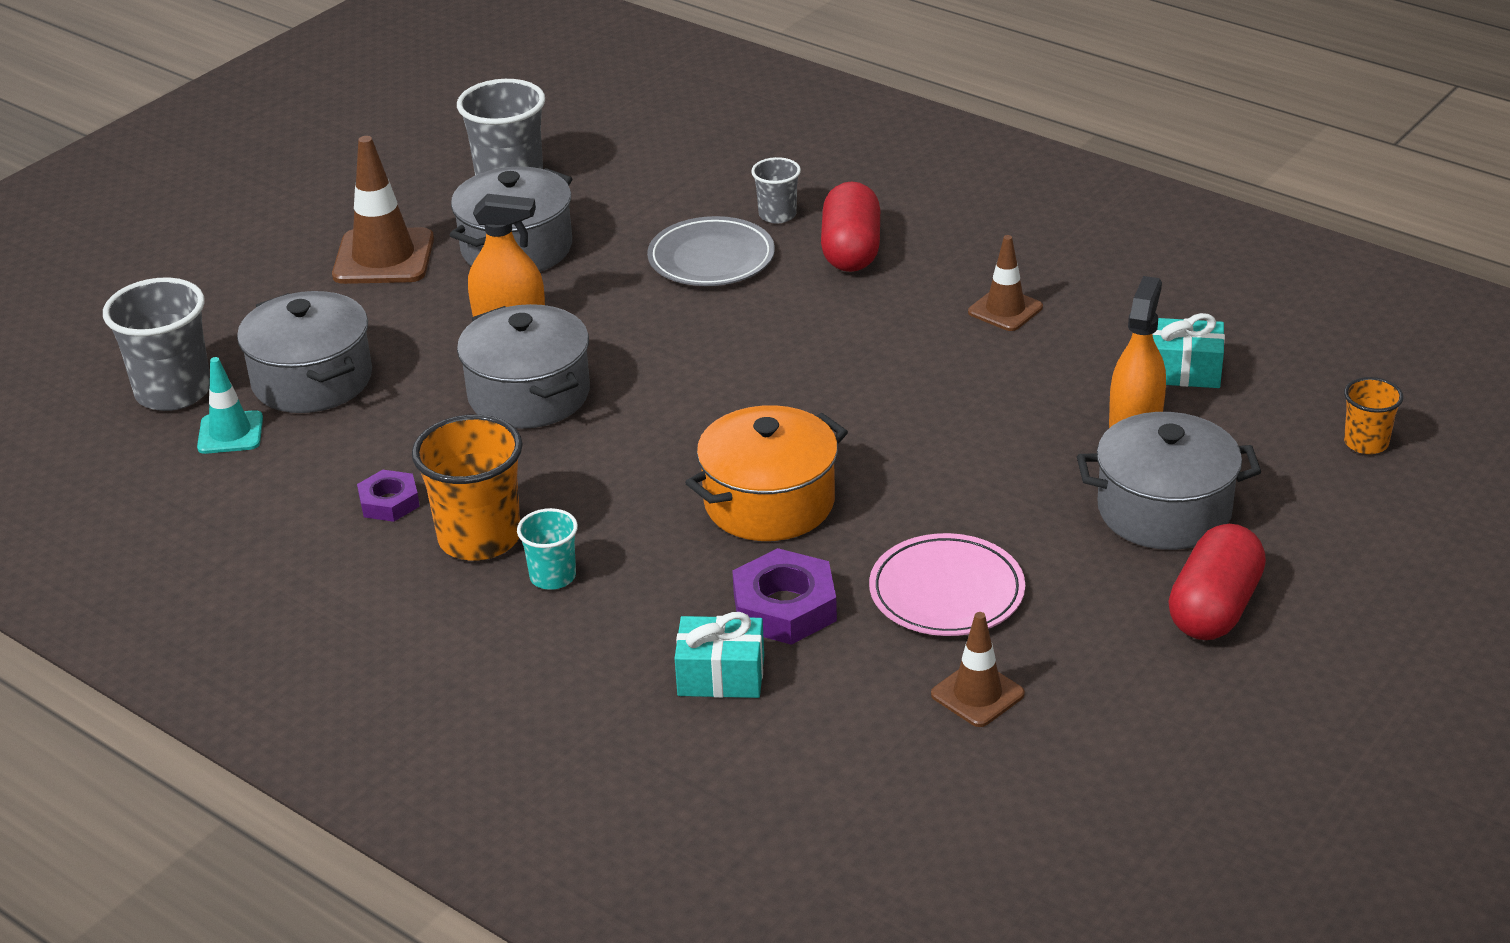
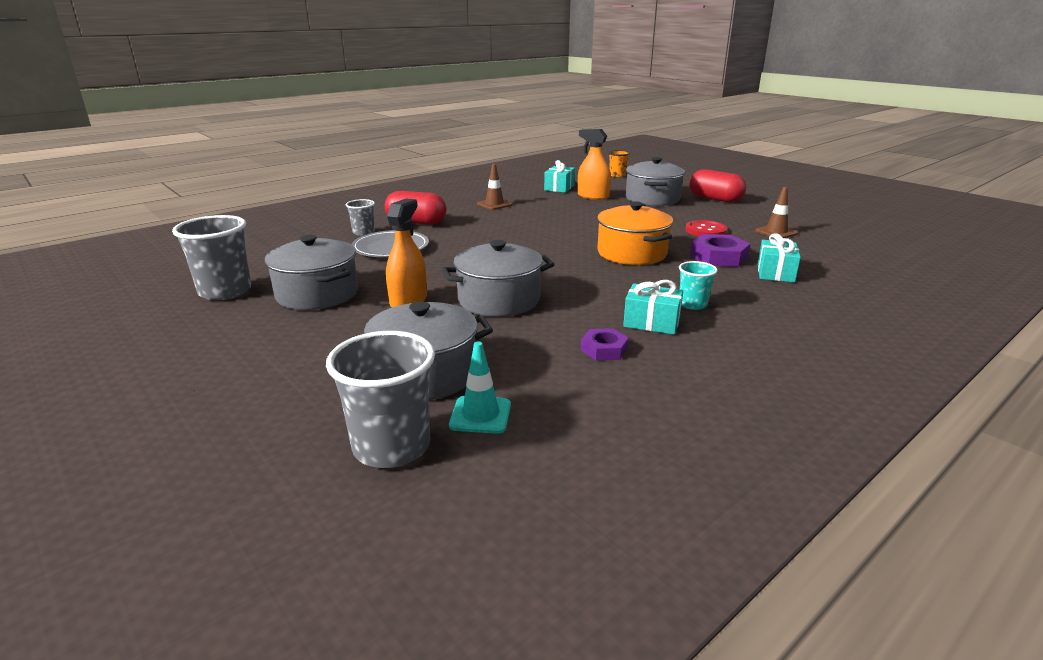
camera: 80 degrees left, 10 degrees down
(383, 257) = (271, 339): brown traffic cone -> none
(479, 538) = (651, 322): orange cup -> turquoise gift
(946, 592) = (705, 230): pink plate -> red button

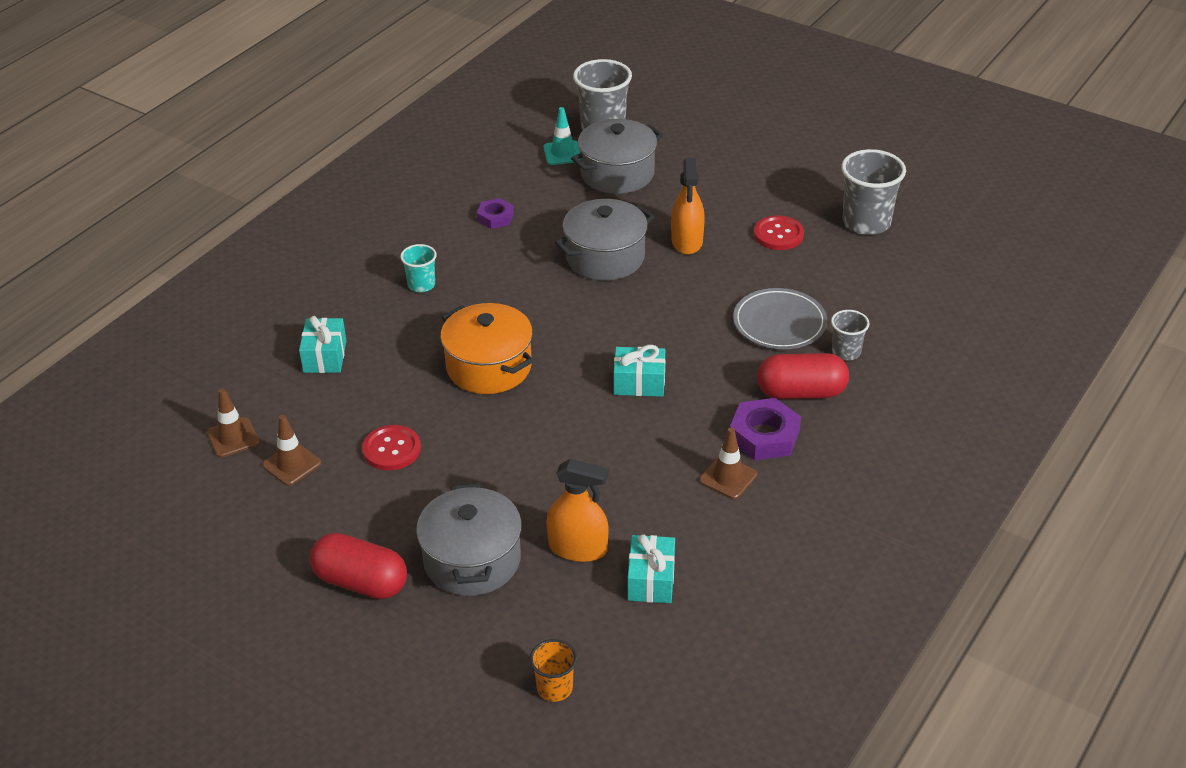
camera: 165 degrees right, 15 degrees up
(317, 294) = (778, 234): grey pot -> red button
(651, 322) = (459, 254): turquoise gift -> turquoise gift (639, 383)
(718, 257) = (384, 379): purple nut -> purple nut (764, 435)
(829, 245) = (233, 438): none -> brown traffic cone

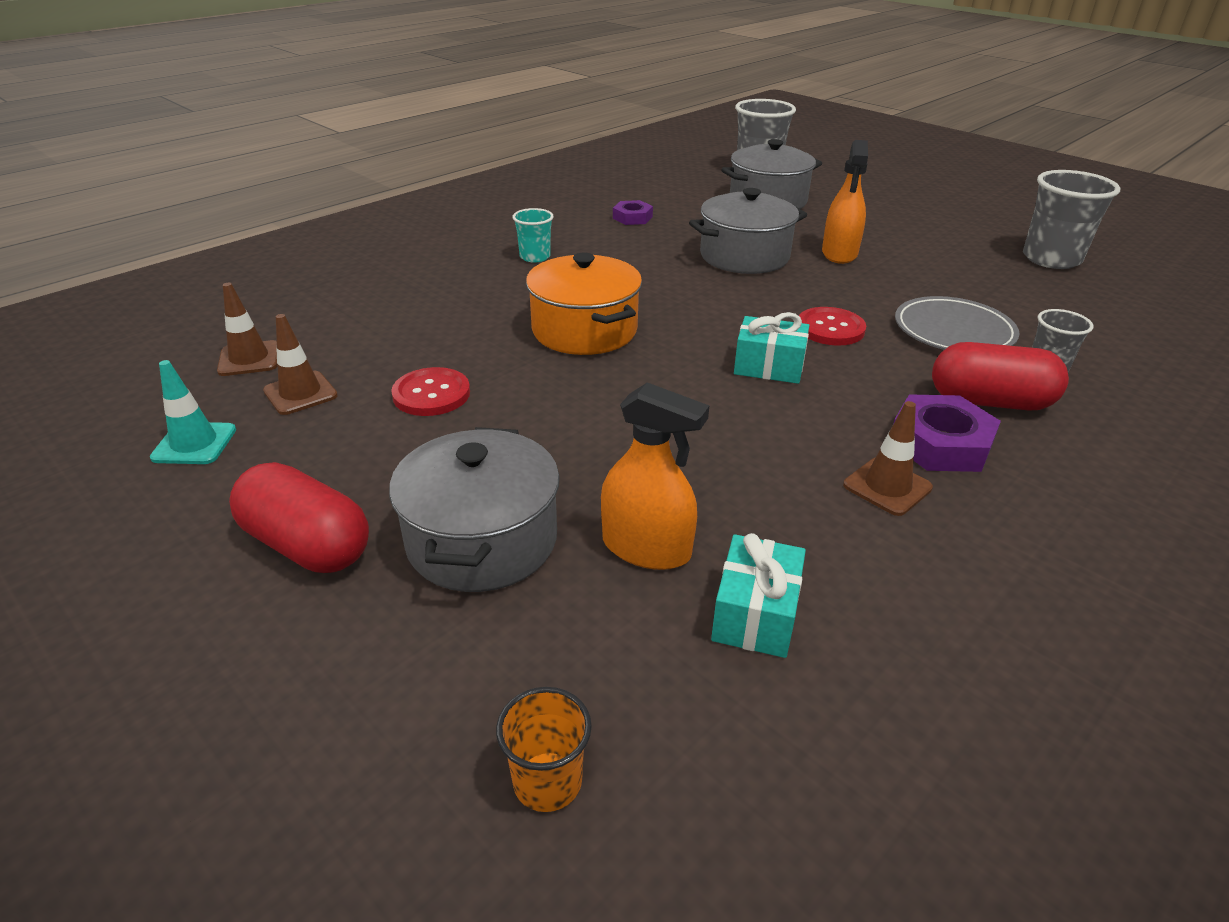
camera: 10 degrees right, 5 degrees down
(325, 356) = (400, 301): turquoise gift -> none
(563, 153) = (714, 183): turquoise traffic cone -> turquoise traffic cone (194, 444)
(778, 234) = (946, 258): red button -> red button (830, 328)

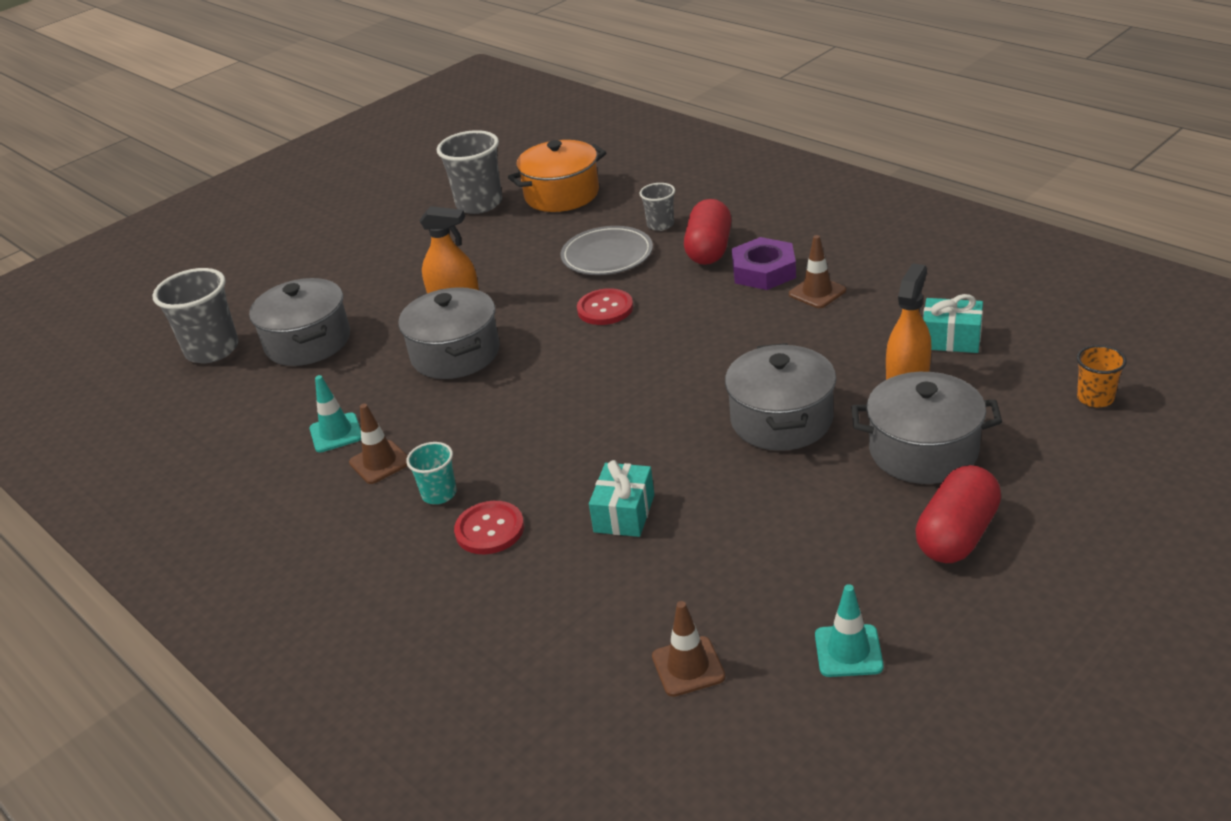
camera: 85 degrees left, 0 degrees up
(300, 393) = (750, 603): brown traffic cone -> brown traffic cone (380, 462)
(431, 394) = (738, 514): red button -> red button (489, 529)
(584, 330) = (613, 438): orange pot -> orange pot (562, 195)
(585, 432) = (781, 420): none -> grey pot
(632, 217) = (336, 433): purple nut -> turquoise traffic cone
(769, 366) = (670, 337): turquoise gift -> turquoise gift (624, 513)

